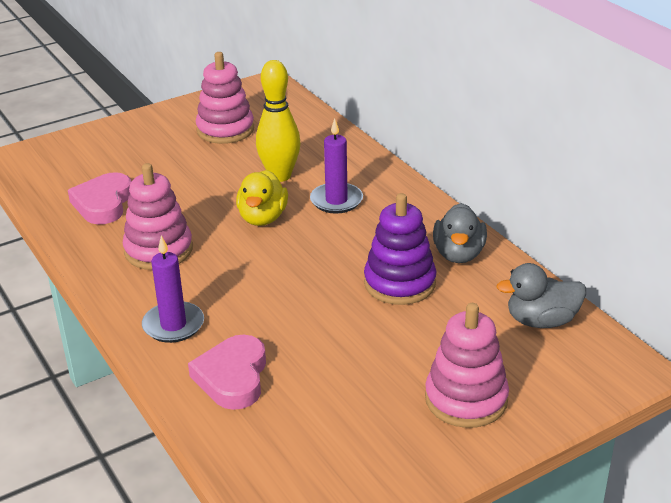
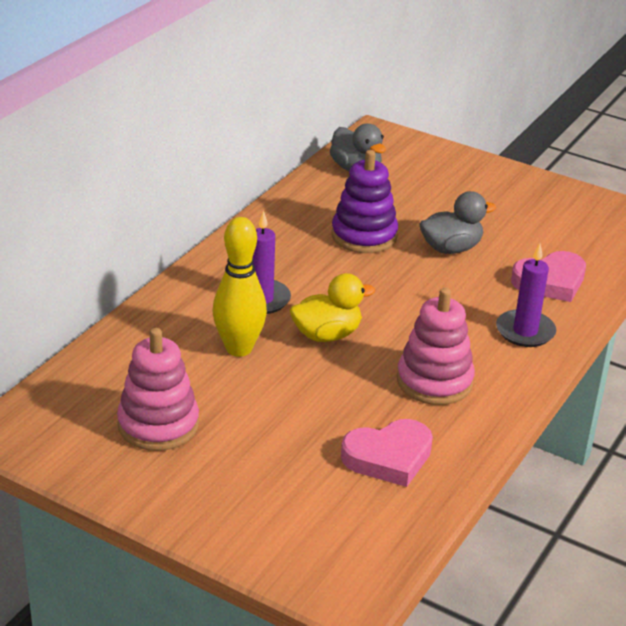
camera: 120 degrees left, 0 degrees up
(458, 254) = (298, 217): grey duck -> grey duck (451, 248)
(466, 399) = (470, 184): pink stacking toy -> none

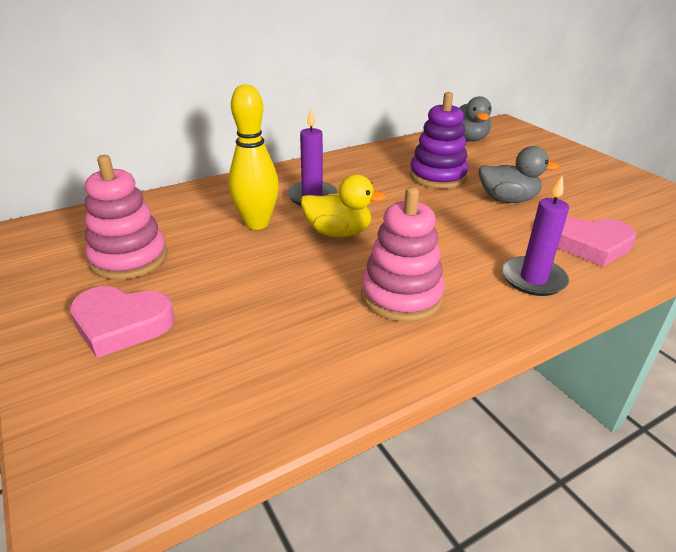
camera: 30 degrees right, 0 degrees up
(388, 457) = (287, 352): pink heart -> pink heart (121, 324)

